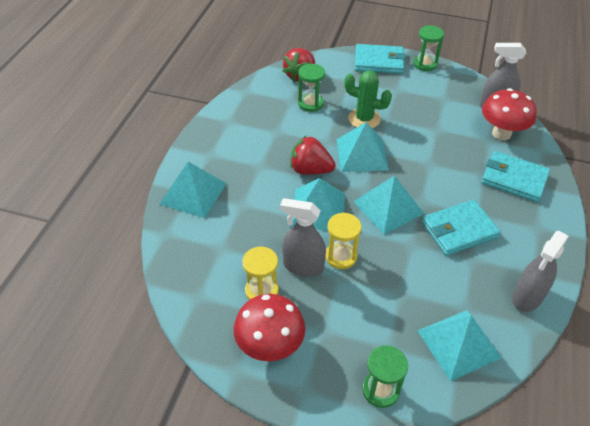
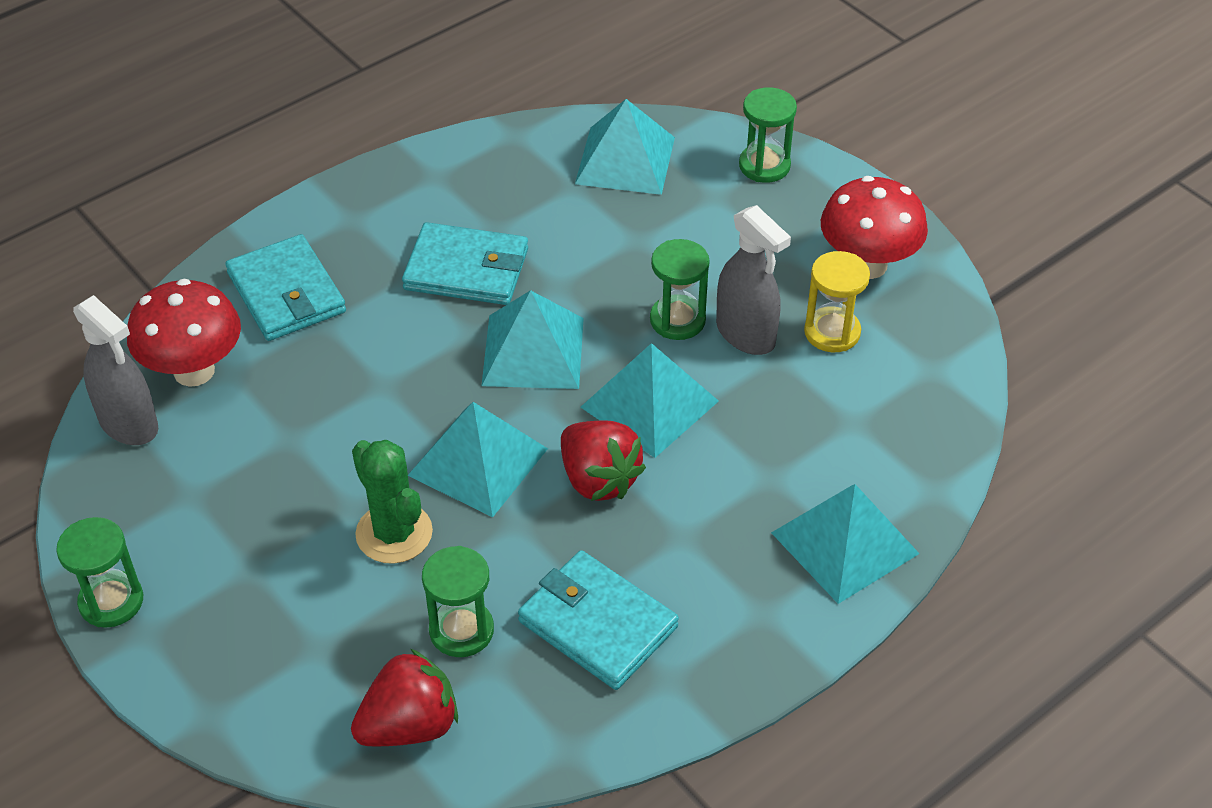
camera: 145 degrees left, 0 degrees up
(341, 256) = (677, 320): yellow hourglass -> green hourglass
(379, 62) = (196, 667): turquoise wallet -> turquoise wallet (597, 624)
(527, 297) = (481, 160): grey spray bottle -> none

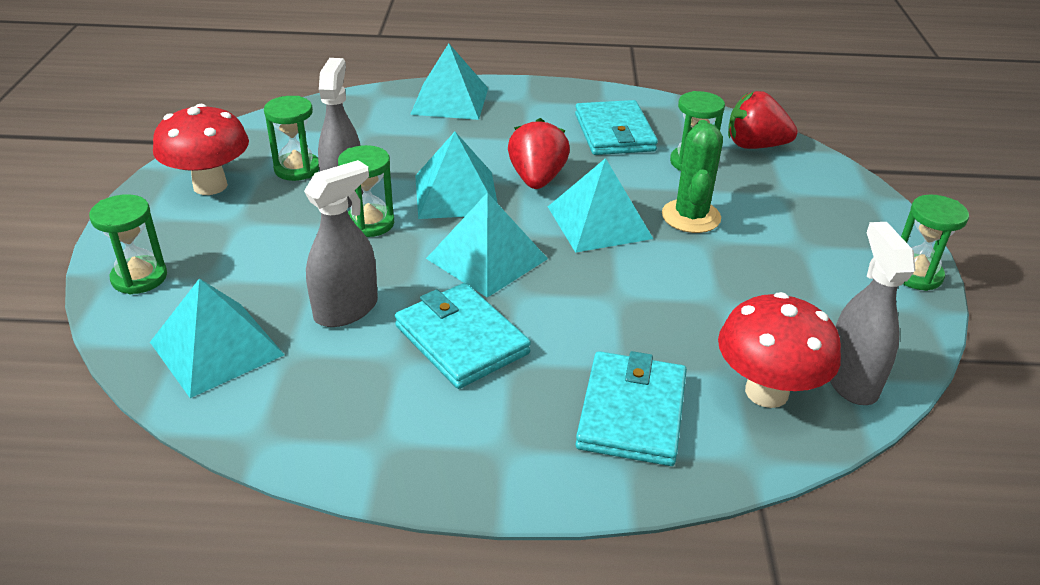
camera: 140 degrees left, 10 degrees down
(581, 238) = (346, 310): none -> grey spray bottle
(832, 332) = (297, 169): yellow hourglass -> green hourglass

